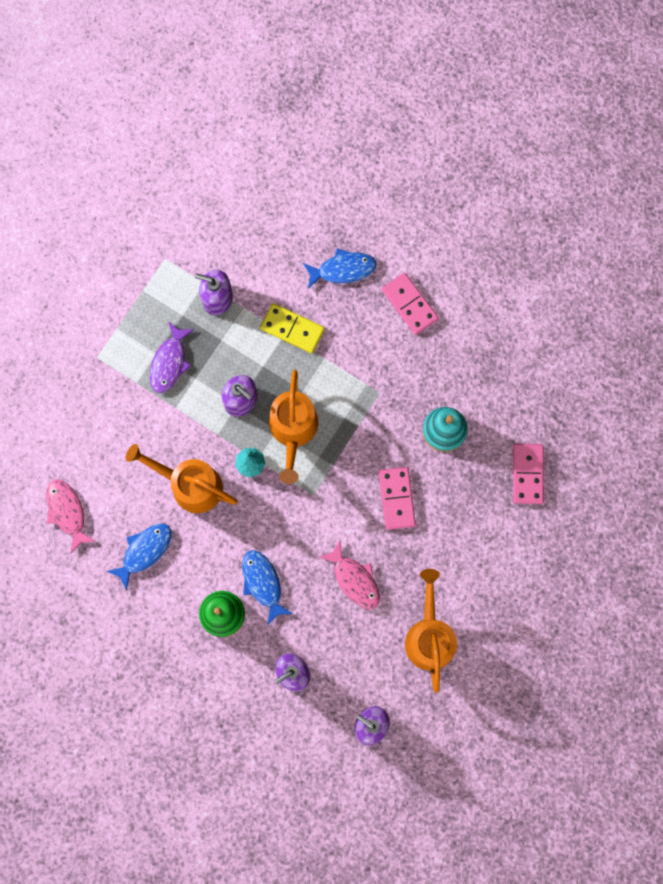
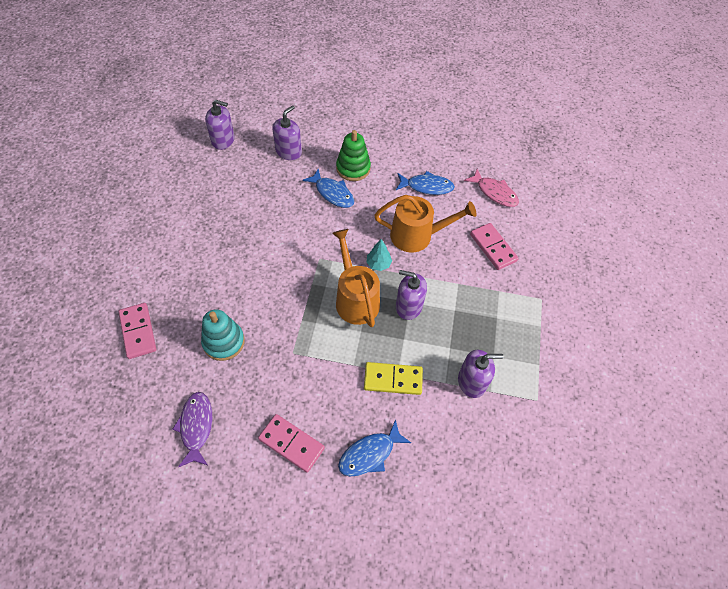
camera: 155 degrees right, 20 degrees down
(144, 551) = (427, 186): blue fish -> blue fish turned 105 degrees counterclockwise
(169, 362) = (482, 315): purple fish -> purple fish (196, 426)
(354, 579) = (264, 215): pink fish -> none
(396, 498) = (249, 277): pink domino -> pink domino (493, 247)
(429, 636) = (195, 198): orange watering can -> none

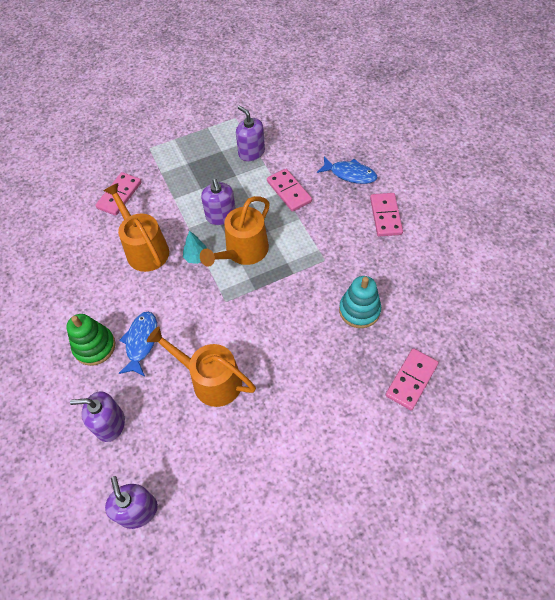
camera: 120 degrees left, 0 degrees up
(196, 426) = (432, 276): purple fish -> none
(265, 214) = (211, 380): none -> orange watering can
(393, 379) = (289, 191): yellow domino -> pink domino
(427, 186) = (79, 273): blue fish -> none
(494, 193) = (53, 223): pink fish -> none

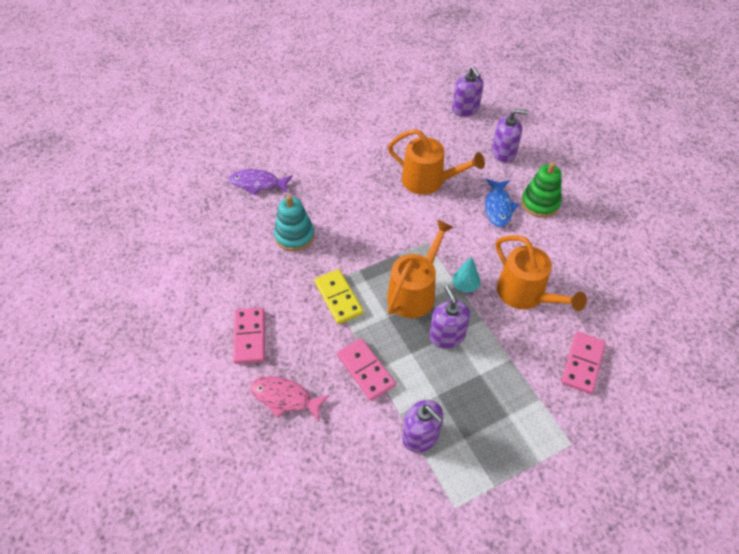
camera: 175 degrees right, 5 degrees down
(312, 247) = (338, 298): none -> yellow domino
(350, 174) = (285, 398): blue fish -> pink fish
(411, 380) = (257, 183): pink domino -> purple fish

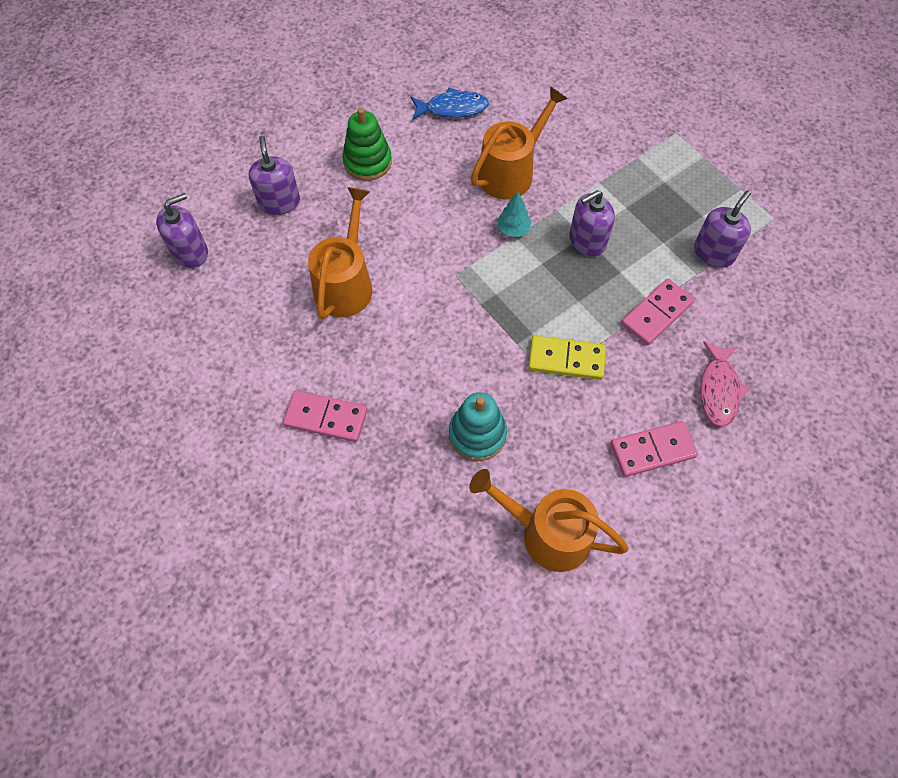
camera: 100 degrees left, 10 degrees up
(257, 183) = (384, 512): purple fish -> none
(338, 298) = (566, 359): yellow domino -> yellow domino turned 45 degrees clockwise
(414, 292) = (536, 279): orange watering can -> orange watering can (547, 533)
(498, 207) = (382, 203): blue fish -> blue fish (453, 108)
(582, 363) = (585, 124): pink domino -> pink domino (326, 417)

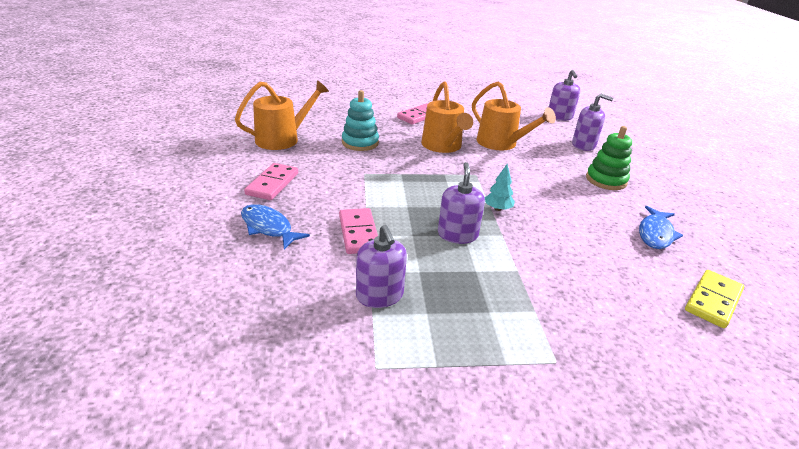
camera: 120 degrees right, 30 degrees down
(510, 172) = (559, 231): orange watering can -> orange watering can (443, 146)
(566, 359) = (369, 184): yellow domino -> yellow domino (713, 301)
(718, 390) = (268, 227): pink fish -> blue fish

